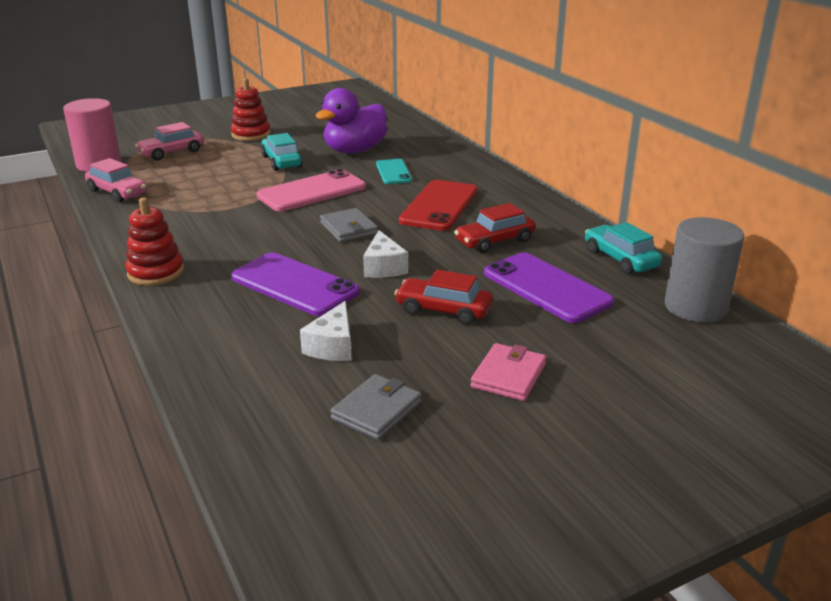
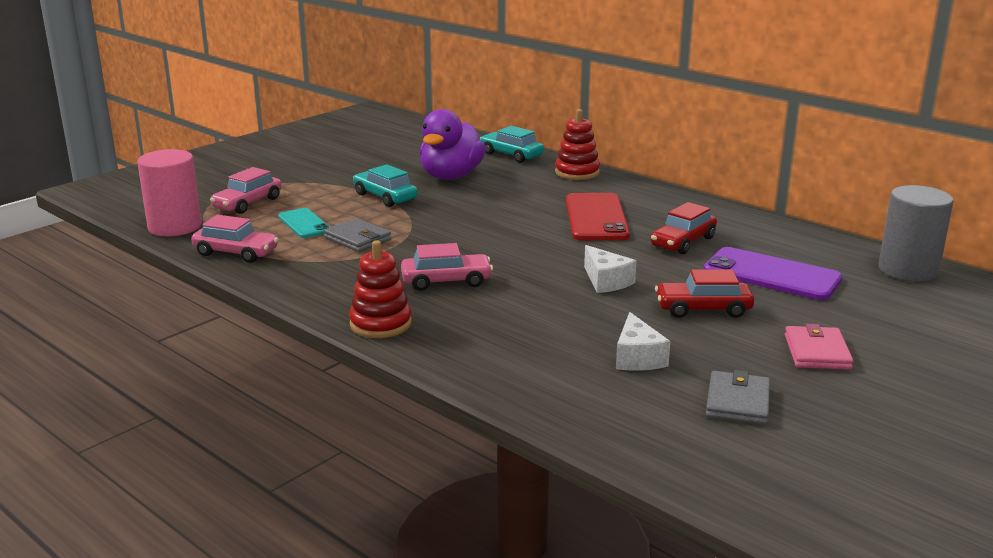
camera: 20 degrees left, 5 degrees down
(249, 244) = (446, 281): none -> pink car
(251, 134) = (317, 173): red stacking toy -> red stacking toy (577, 172)
(294, 285) = (538, 311): purple phone -> none
(311, 191) = (452, 222): pink phone -> none
(348, 228) = (531, 251): grey wallet -> grey wallet (357, 239)
(393, 172) = (515, 192): turquoise phone -> turquoise phone (304, 223)
(620, 259) = (808, 240): turquoise car -> turquoise car (511, 155)

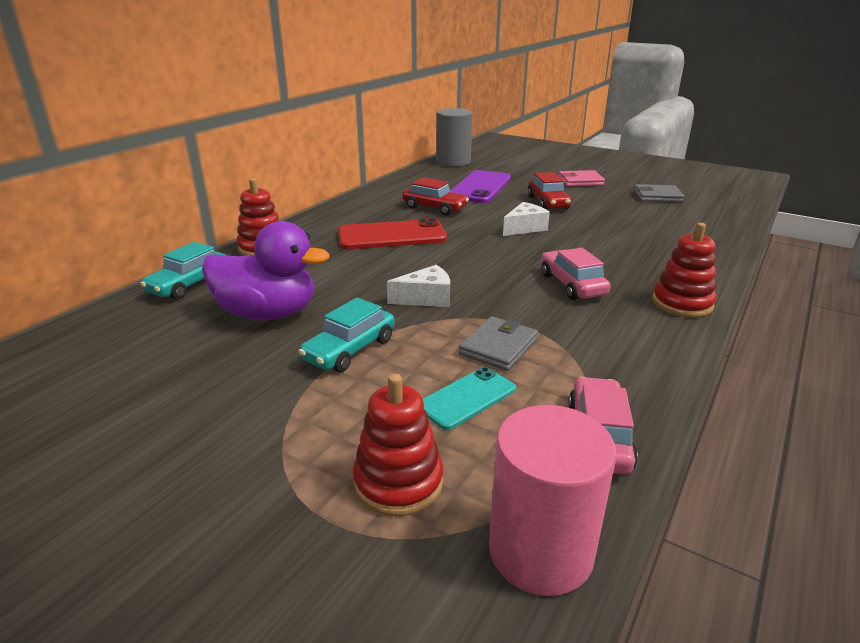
camera: 100 degrees left, 5 degrees up
(247, 203) = (398, 482): pink car -> red stacking toy
(637, 357) = (633, 217): white cheese -> white cheese (426, 298)

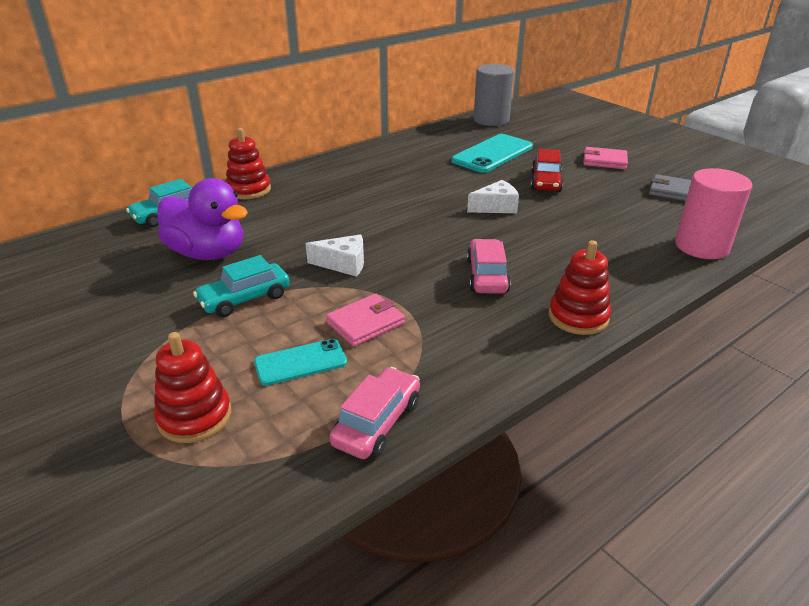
camera: 20 degrees right, 5 degrees up
(392, 235) = (365, 195): red phone -> none
(434, 208) = (428, 171): red car -> none
(480, 187) = (492, 154): purple phone -> turquoise phone
(498, 347) = (365, 323): grey wallet -> pink wallet
(540, 551) = (251, 498): pink cylinder -> pink cylinder (701, 246)

